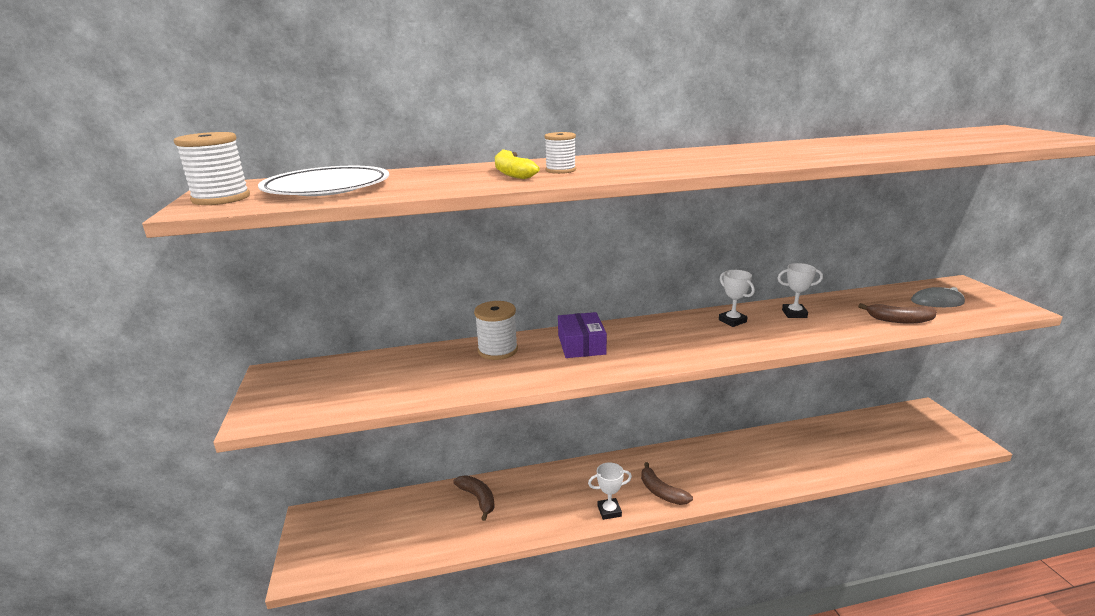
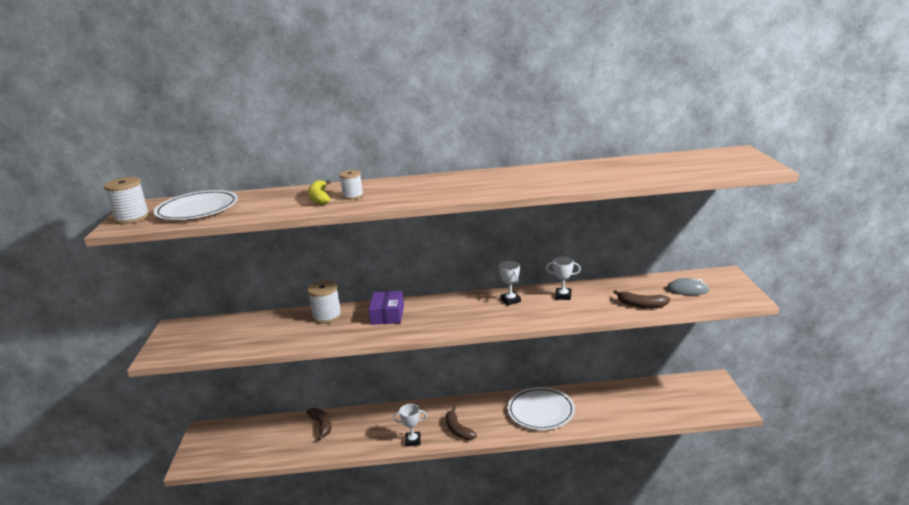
camera: 10 degrees right, 0 degrees up
(752, 460) = (541, 411): none -> white plate

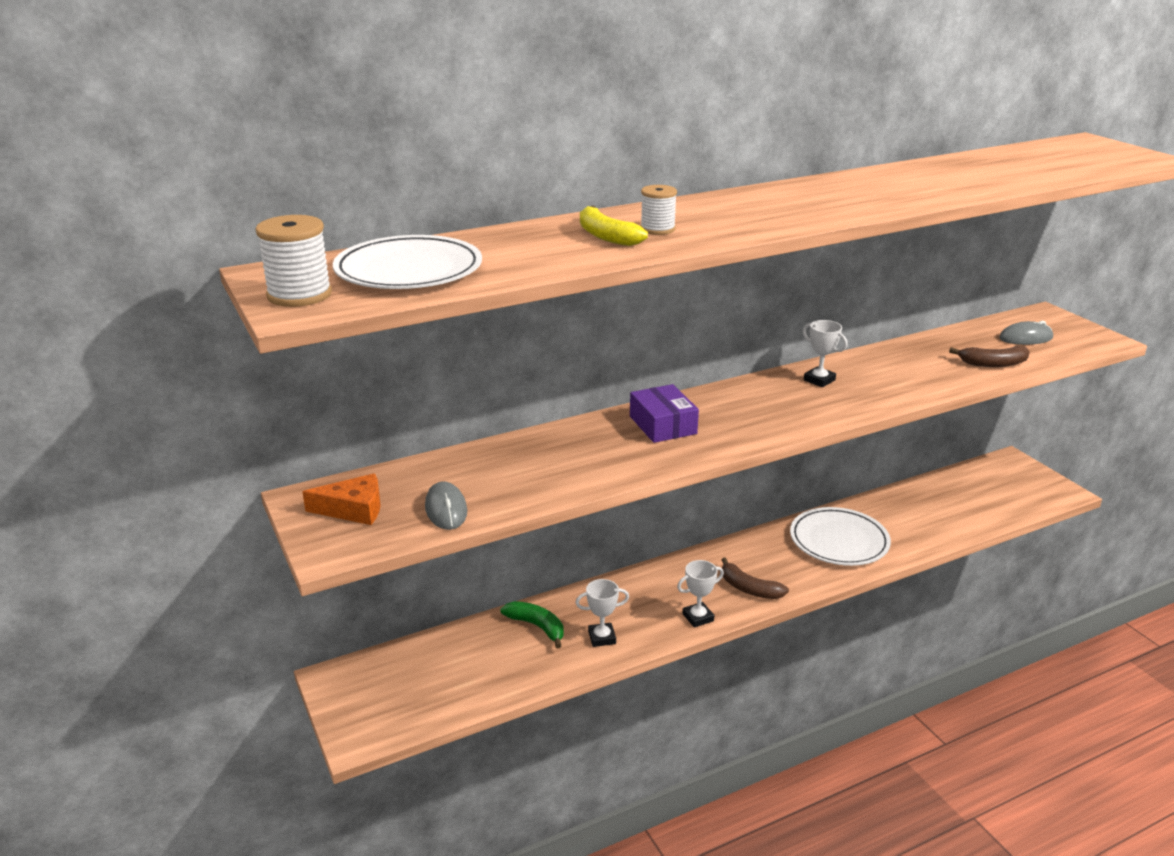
camera: 25 degrees left, 5 degrees up
(188, 336) = (354, 509): none -> orange cheese
(228, 344) = (446, 509): none -> grey mouse
(322, 425) = (537, 626): brown banana -> green banana
(327, 316) = (568, 441): white spool -> none
(563, 296) = (882, 365): white trophy -> white trophy (602, 637)

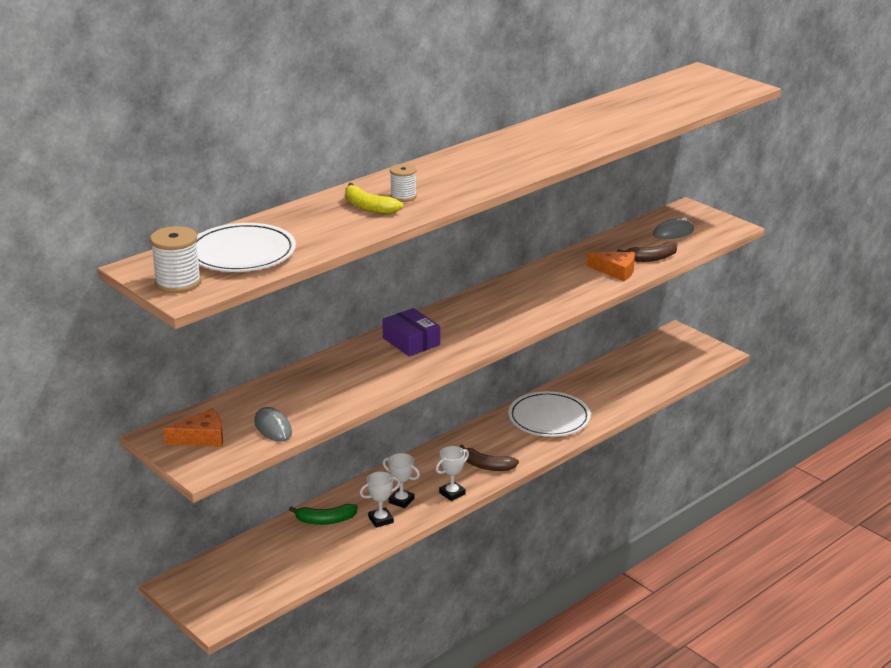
camera: 15 degrees left, 0 degrees up
(537, 626) = (325, 520): green banana -> green banana turned 150 degrees clockwise
(819, 380) = (521, 289): white trophy -> white trophy (401, 501)
(945, 373) = (616, 271): none -> orange cheese

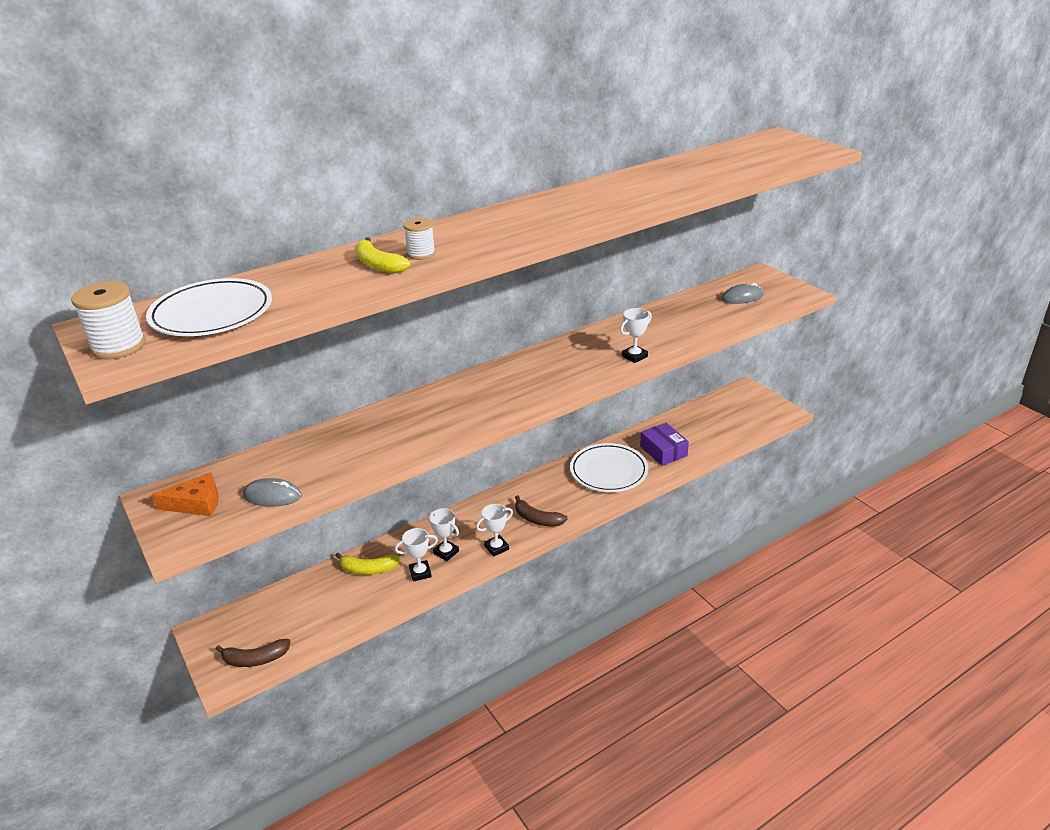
camera: 10 degrees right, 5 degrees up
(273, 427) = (272, 496): grey mouse -> grey mouse turned 60 degrees counterclockwise
(325, 520) = (368, 569): green banana -> yellow banana
(411, 341) = (450, 403): purple box -> purple box (663, 451)
(579, 292) = (634, 356): none -> white trophy
(616, 271) = (676, 335): orange cheese -> none
(651, 258) = (715, 323): brown banana -> brown banana (255, 659)

